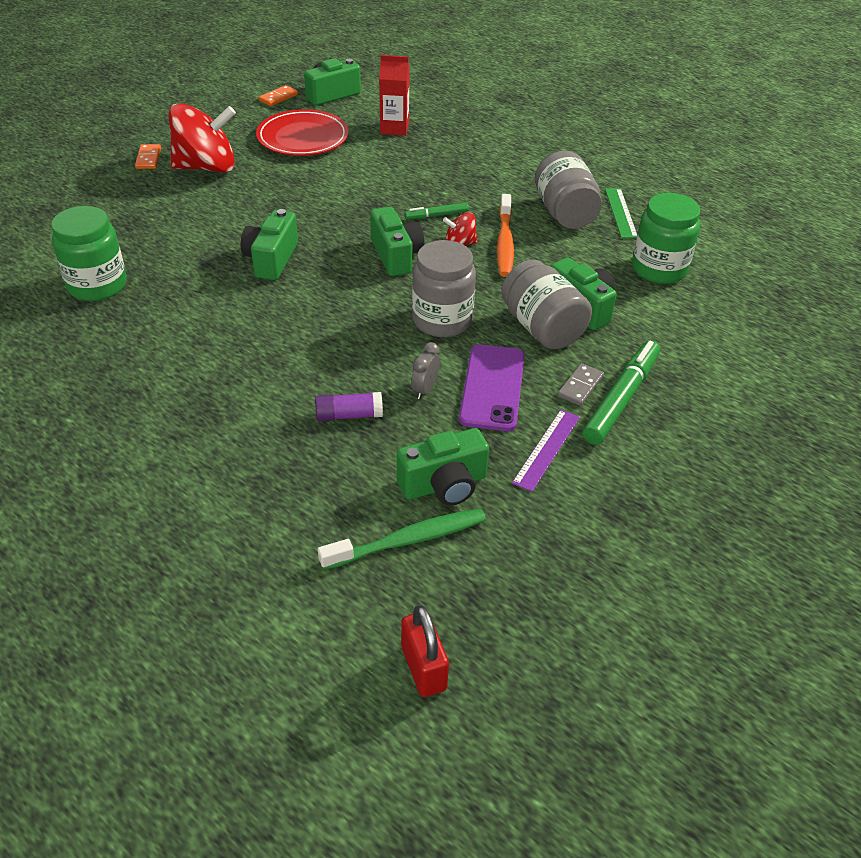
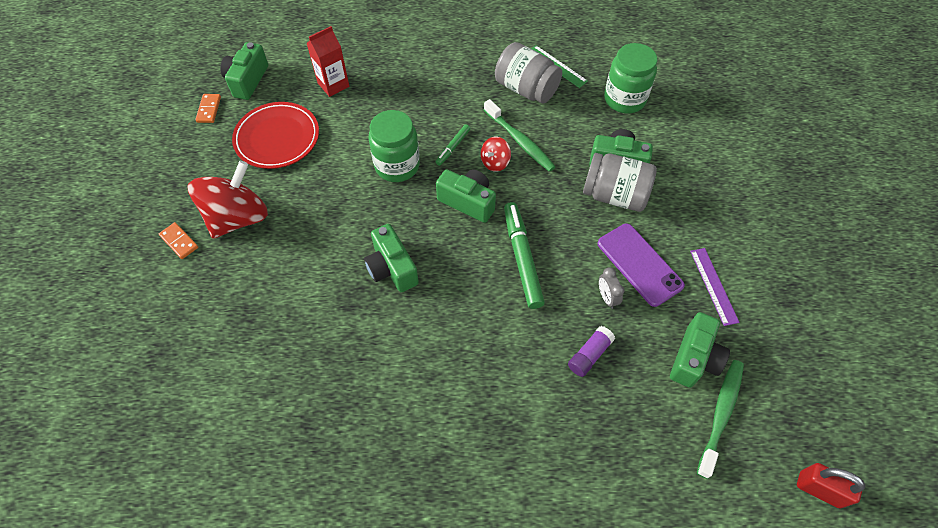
camera: 40 degrees left, 15 degrees up
(97, 285) = (296, 391): green jar -> green jar (397, 166)
(442, 320) = (555, 235): grey jar -> none
(504, 243) = (519, 141): orange toothbrush -> green toothbrush
(580, 386) = (681, 224): grey domino -> none
(621, 399) = (709, 216): green marker -> green marker (522, 258)

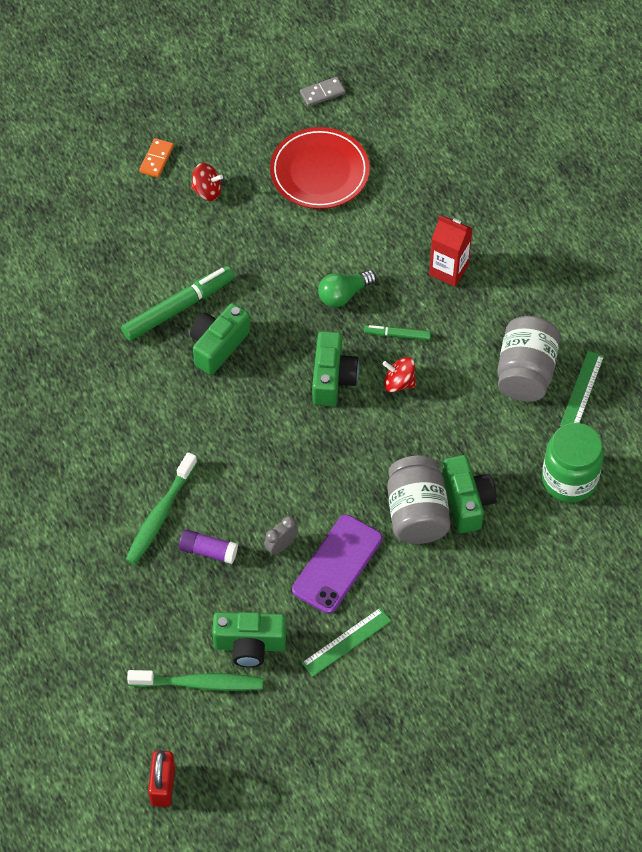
camera: 65 degrees right, 0 degrees up
(209, 109) = (322, 93): orange domino -> grey domino
(238, 217) = (207, 191): red spinning top -> red spinning top, size x0.47
(247, 80) = (380, 104): green camera -> none
(333, 85) = (421, 184): red carton -> red carton (448, 270)
(397, 166) = (344, 294): green jar -> green light bulb
(519, 141) = (442, 395): green toothbrush -> green toothbrush (160, 514)
(522, 258) = (288, 454): green marker -> green marker (178, 308)
(713, 286) = (346, 642): purple ruler -> green ruler

